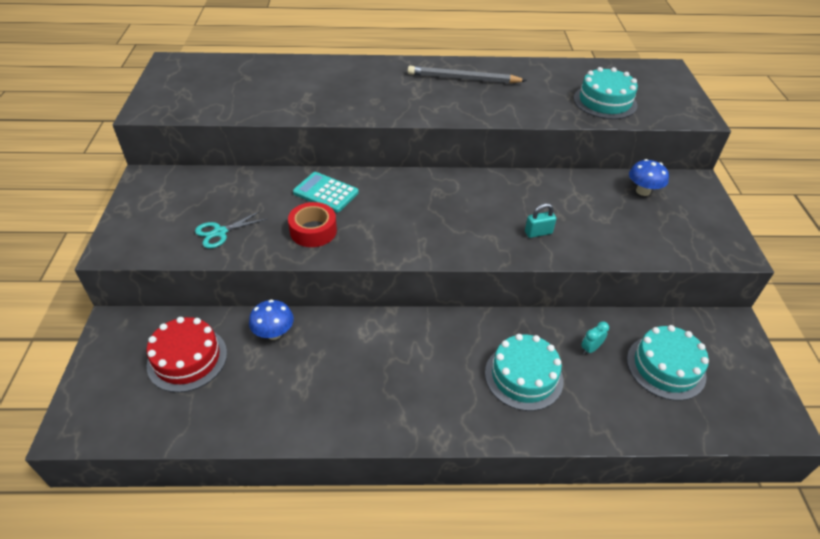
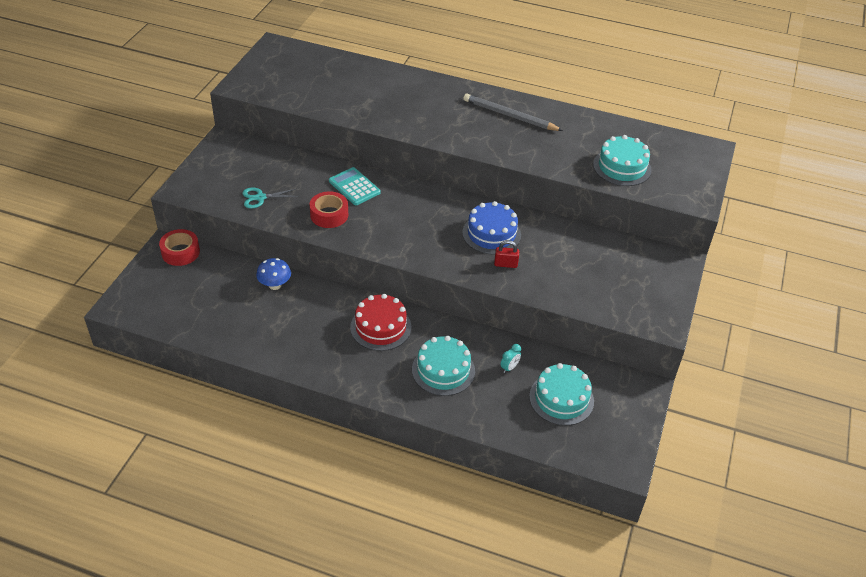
camera: 20 degrees right, 0 degrees up
(135, 327) = (180, 252): none -> red tape
(187, 359) = (207, 285): red cake -> red cake (380, 327)
(502, 204) = (491, 234): none -> blue cake
(538, 232) = (505, 264): turquoise padlock -> red padlock
(590, 349) = (509, 368): turquoise clock -> turquoise clock turned 150 degrees clockwise
(643, 191) = (623, 255): blue mushroom -> none

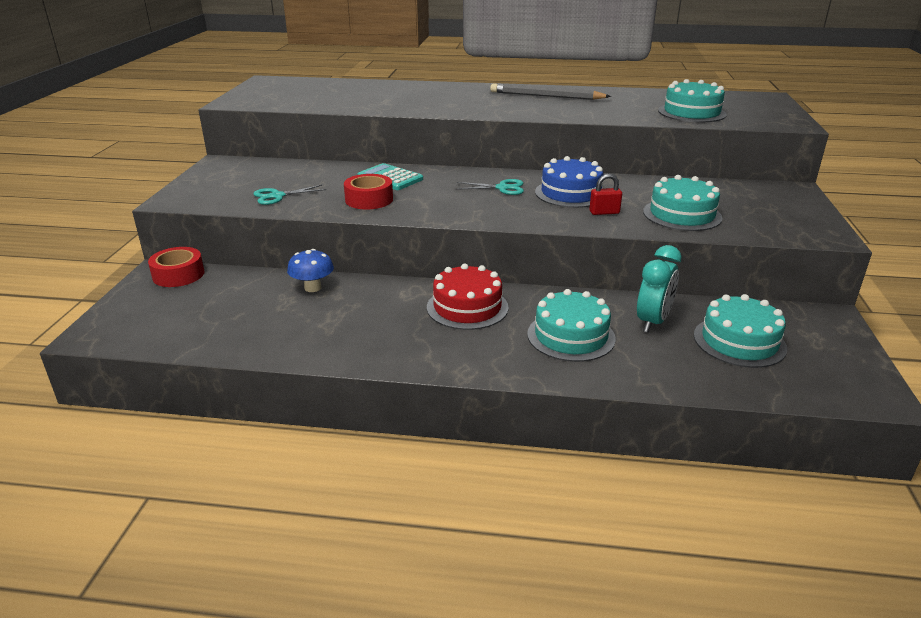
camera: 10 degrees left, 15 degrees down
(439, 217) = (502, 188): none -> turquoise scissors
(509, 368) = (653, 322): turquoise clock -> turquoise clock, size x1.96
(565, 278) = (682, 214): none -> turquoise cake

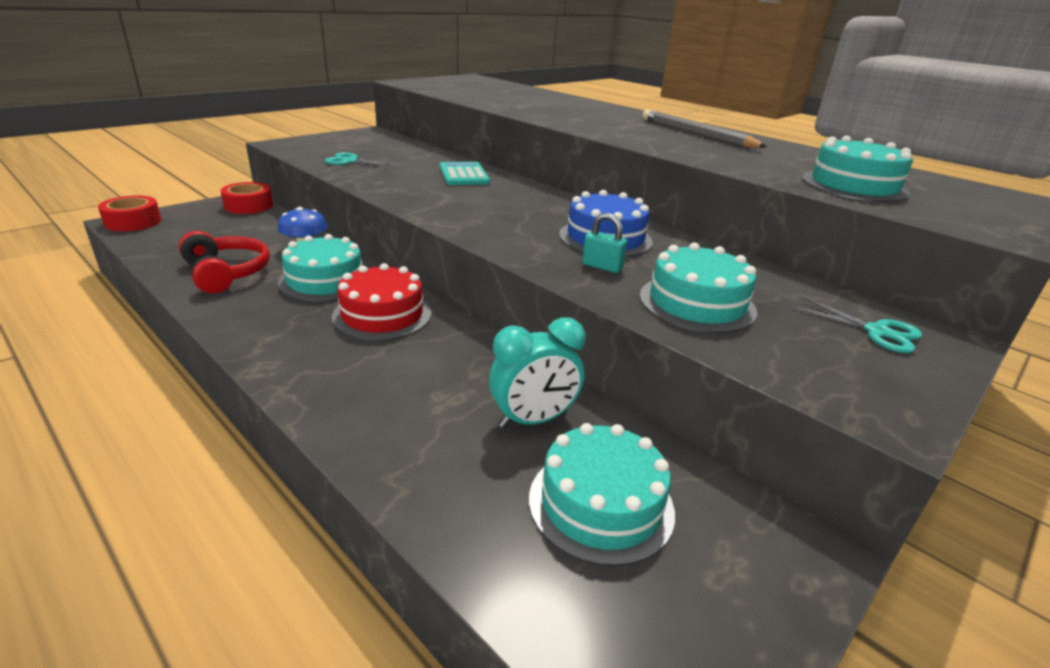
camera: 35 degrees right, 0 degrees up
(295, 331) = (226, 273): none -> red headphones
(369, 200) = (407, 184): red tape -> red tape (133, 222)
(502, 188) = (544, 211): turquoise scissors -> turquoise scissors (876, 331)
(571, 336) = (418, 387): turquoise cake -> turquoise cake (325, 280)
(604, 212) = (602, 266): red padlock -> turquoise padlock

